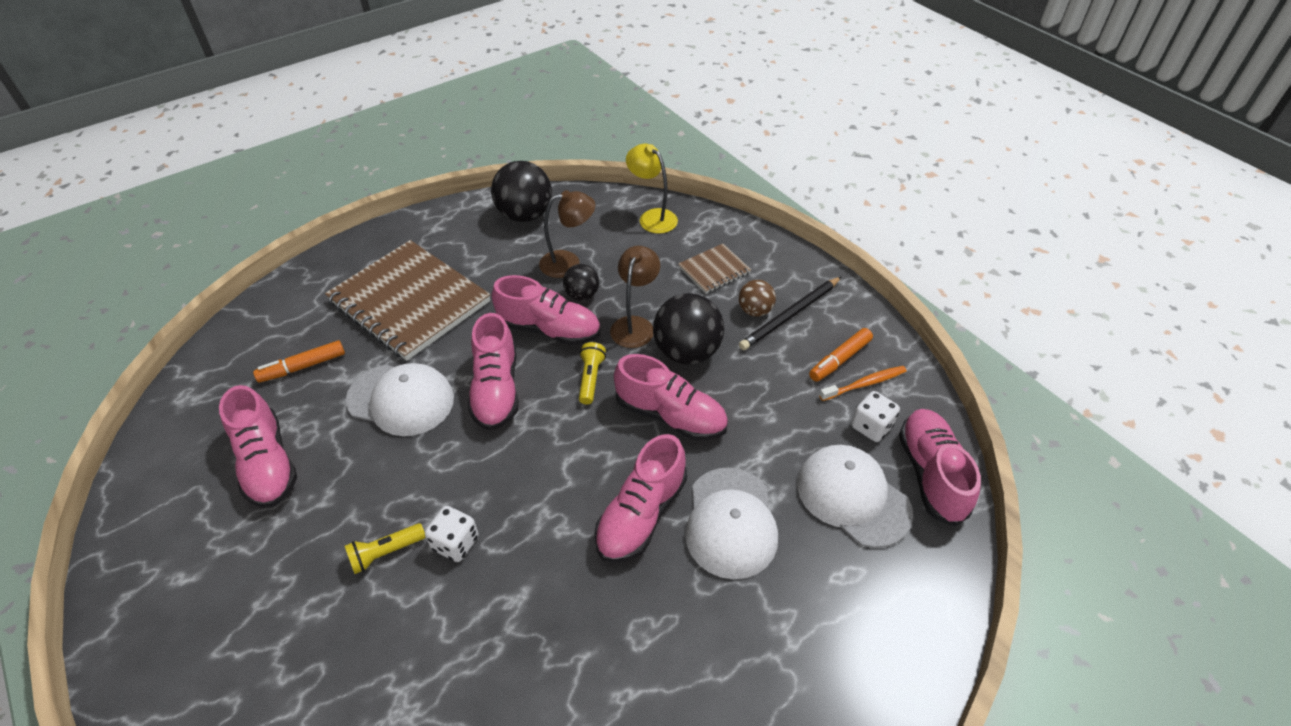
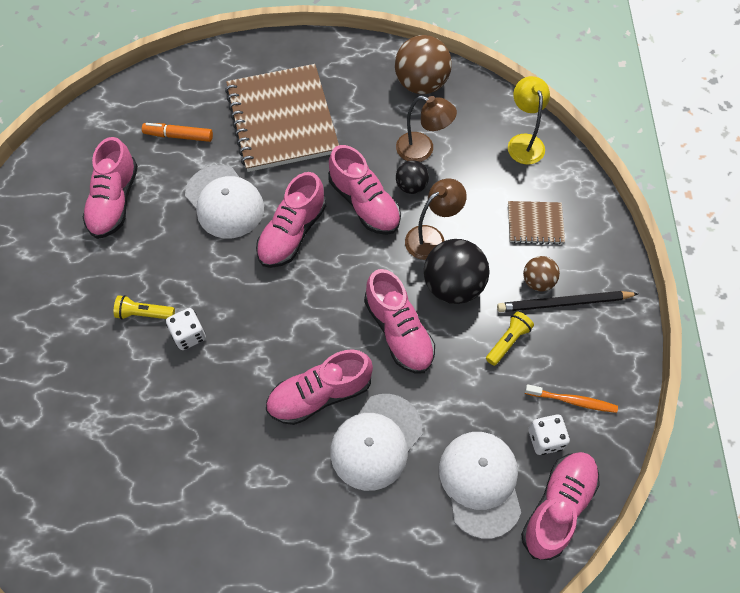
camera: 35 degrees right, 15 degrees up
(525, 215) = (421, 84): black ball -> brown ball
(590, 378) = (364, 264): yellow flashlight -> yellow flashlight (508, 341)
(839, 360) = (570, 367): orange marker -> none

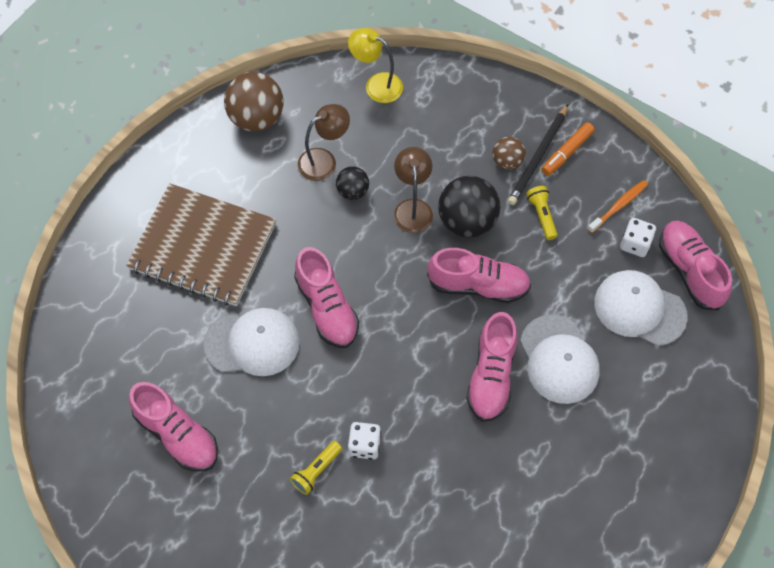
camera: 55 degrees left, 0 degrees up
(179, 136) = (148, 341): orange marker -> orange marker (567, 152)
(364, 203) = (341, 236): pink shoe -> none
(535, 223) = (456, 128): brown notebook -> none

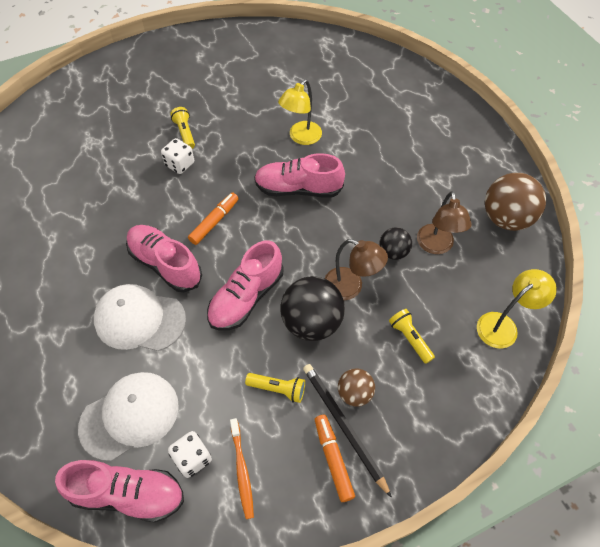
camera: 120 degrees right, 5 degrees down
(177, 434) = (265, 79): pink shoe -> none
(203, 247) = (398, 140): brown notebook -> none
(252, 343) = (301, 137): white cap -> yellow lamp
(416, 362) = (214, 222): none -> orange marker
(433, 144) = (409, 338): none -> yellow flashlight

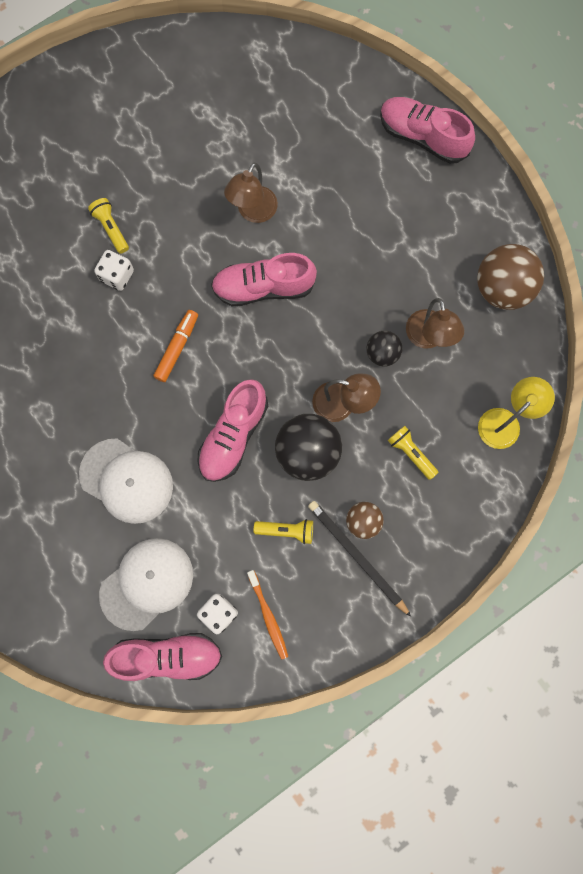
camera: 10 degrees left, 20 degrees up
(139, 319) = (127, 481): white cap -> white cap turned 150 degrees counterclockwise
(165, 264) = (136, 411): pink shoe -> pink shoe (422, 137)
(301, 137) = (253, 212): yellow lamp -> brown lamp
(333, 459) = (352, 590): orange marker -> none

